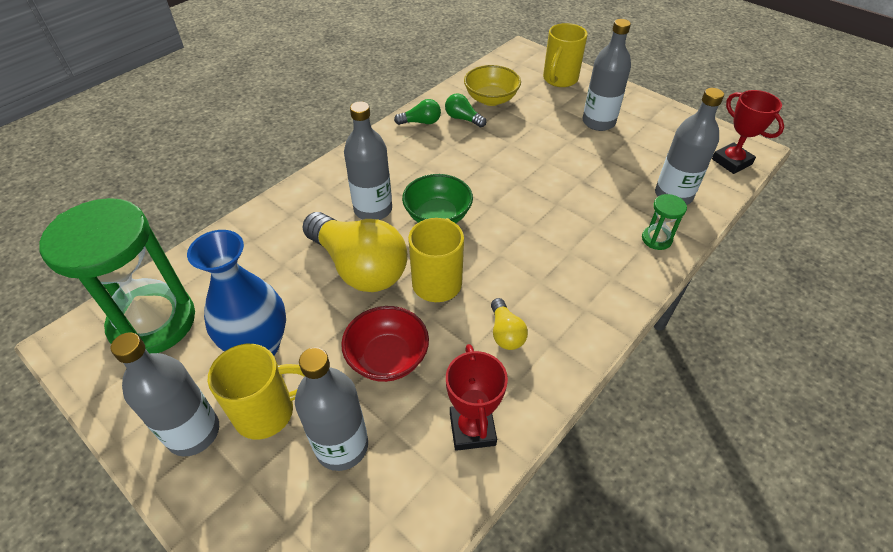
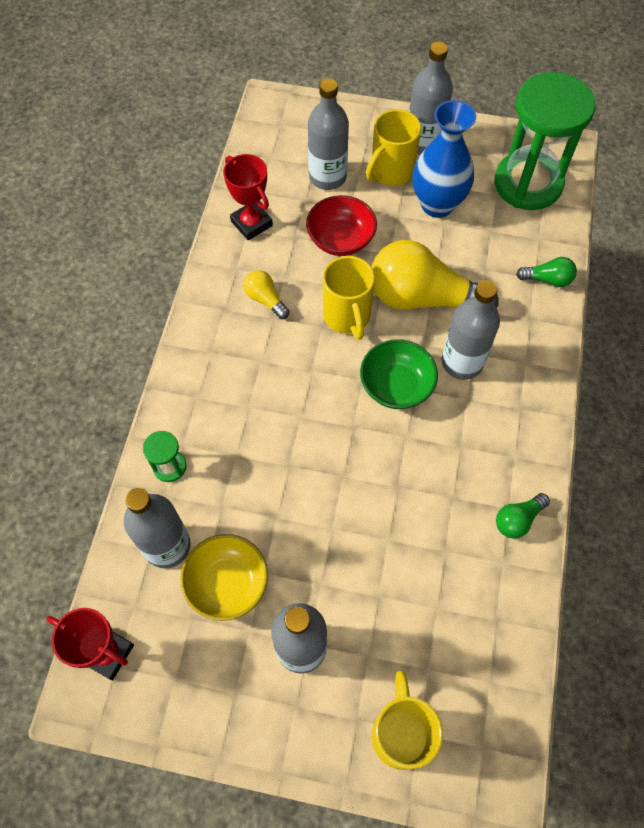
camera: 150 degrees right, 15 degrees up
(463, 119) = (474, 555): green light bulb -> green light bulb (547, 279)
(491, 99) = (466, 621): yellow bowl -> yellow bowl (227, 583)

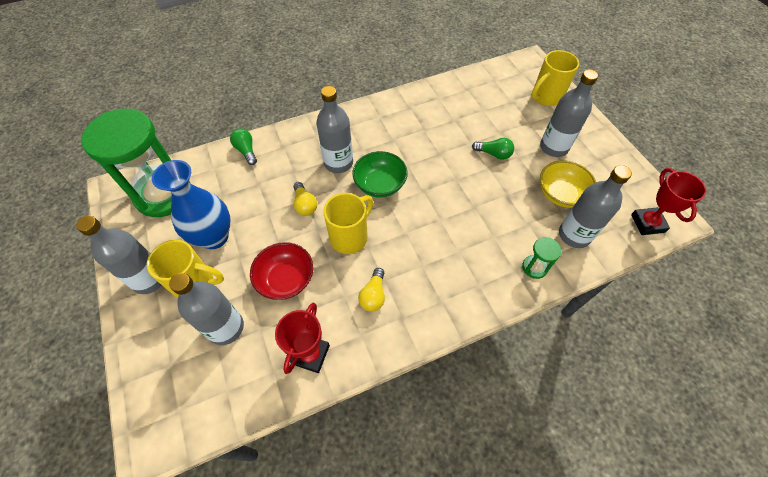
camera: 125 degrees left, 5 degrees down
(422, 298) = (305, 204): yellow light bulb -> yellow light bulb, size x0.45
(518, 520) = (413, 102): green light bulb -> green light bulb (493, 154)

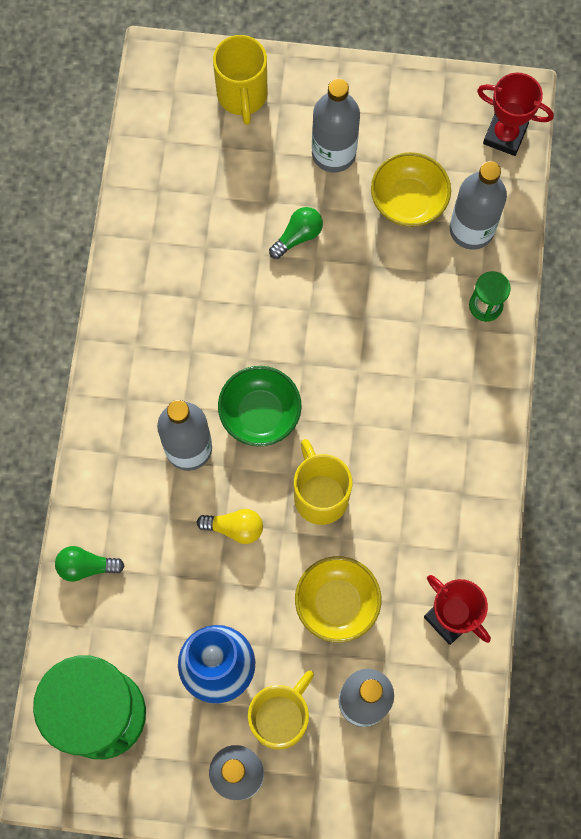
camera: 60 degrees left, 15 degrees up
(286, 279) = (337, 603): red bowl -> yellow bowl
(373, 295) = (417, 510): yellow light bulb -> none

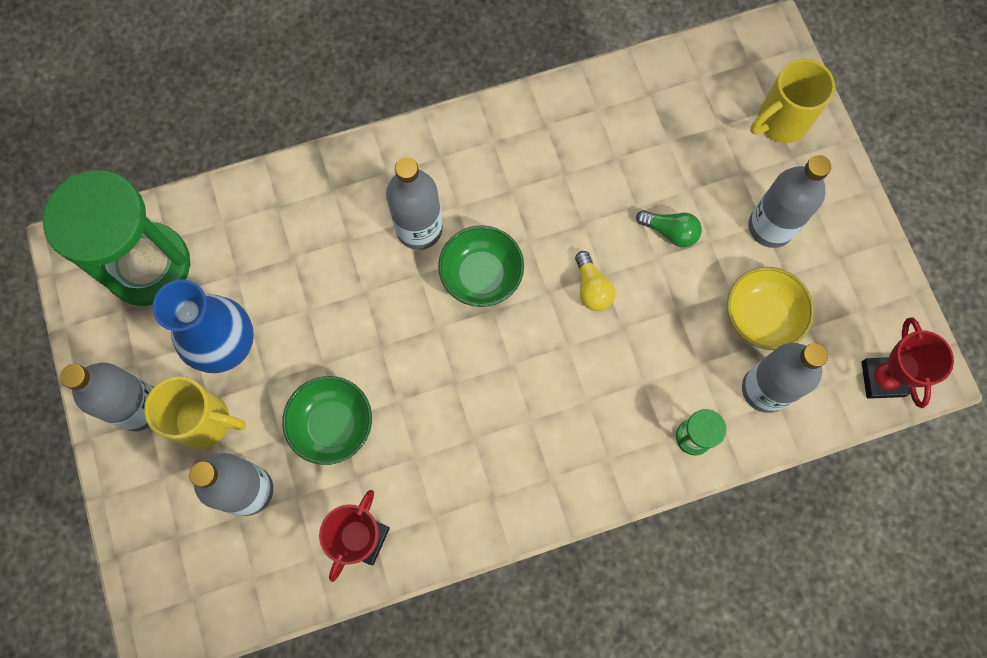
camera: 65 degrees right, 0 degrees up
(86, 566) = (273, 193): green light bulb -> none
(235, 528) = (363, 302): yellow light bulb -> yellow light bulb (592, 288)
(320, 495) = (428, 364): yellow mug -> none
(337, 603) = (332, 425): yellow bowl -> green bowl

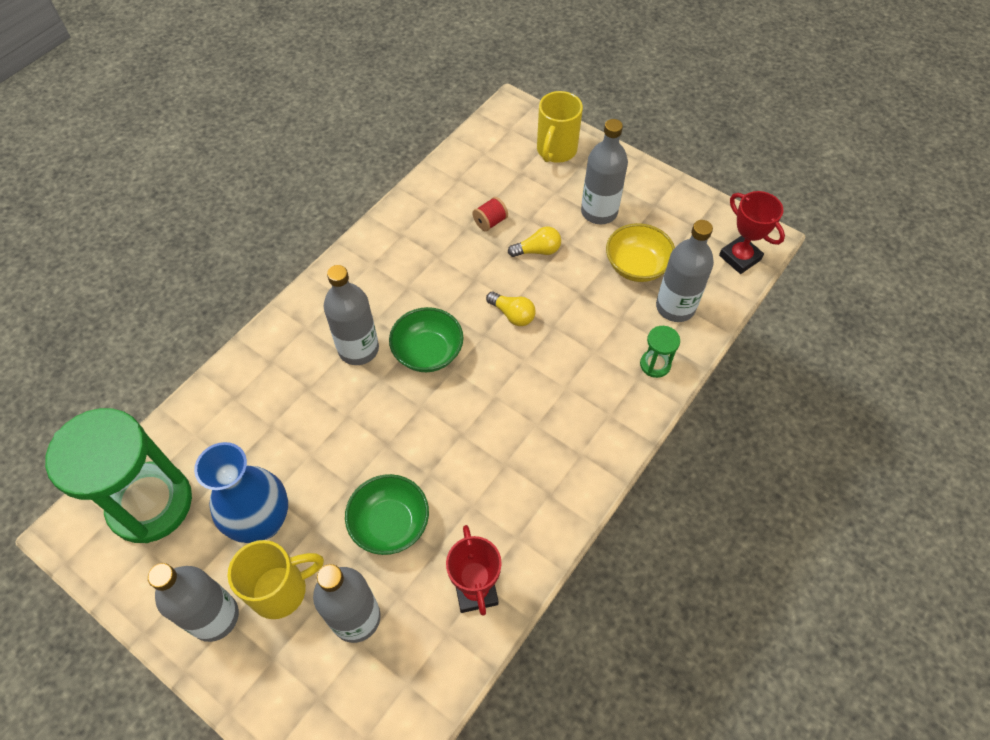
camera: 35 degrees left, 15 degrees down
(645, 167) = (490, 222): none -> red spool
(670, 232) = (537, 251): green light bulb -> yellow light bulb

